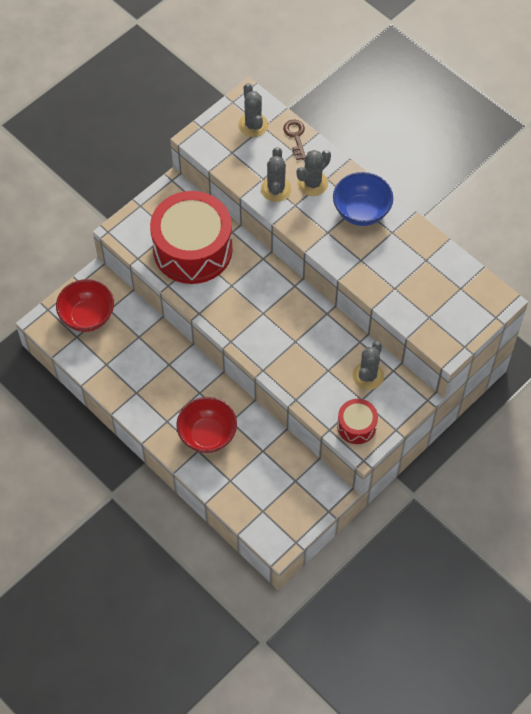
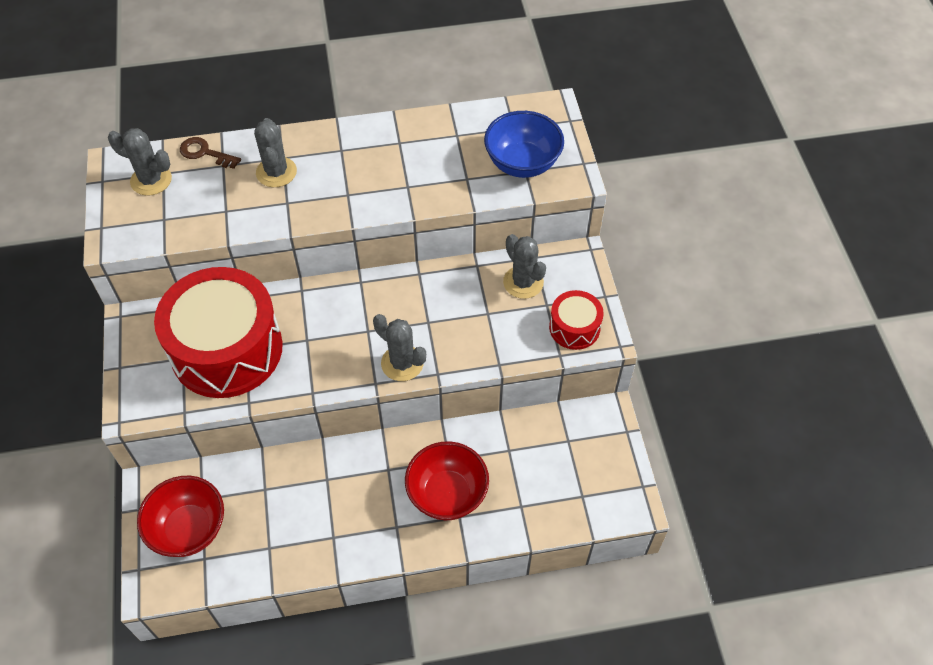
camera: 55 degrees left, 5 degrees down
(276, 189) = (250, 207): grey cactus -> grey cactus (402, 363)
(361, 211) = (350, 152): blue bowl -> blue bowl (522, 163)

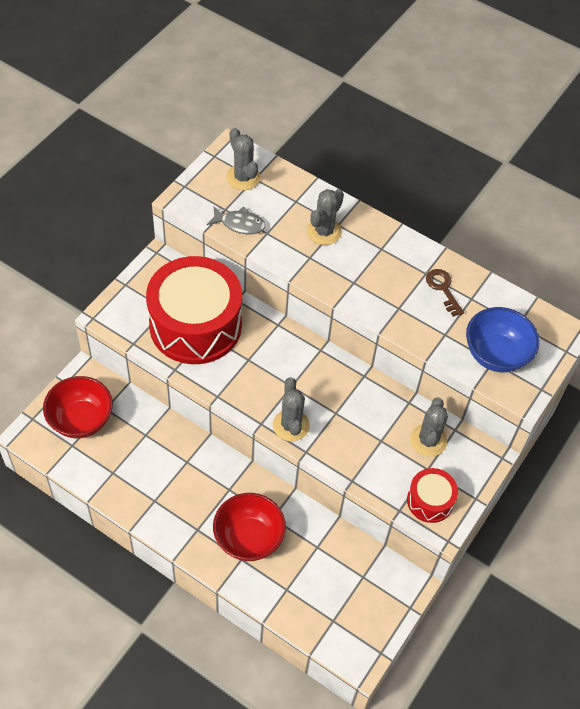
camera: 40 degrees right, 0 degrees up
(192, 222) = (239, 224): none -> grey fish
(205, 153) = (293, 184): brown key -> brown key (443, 289)

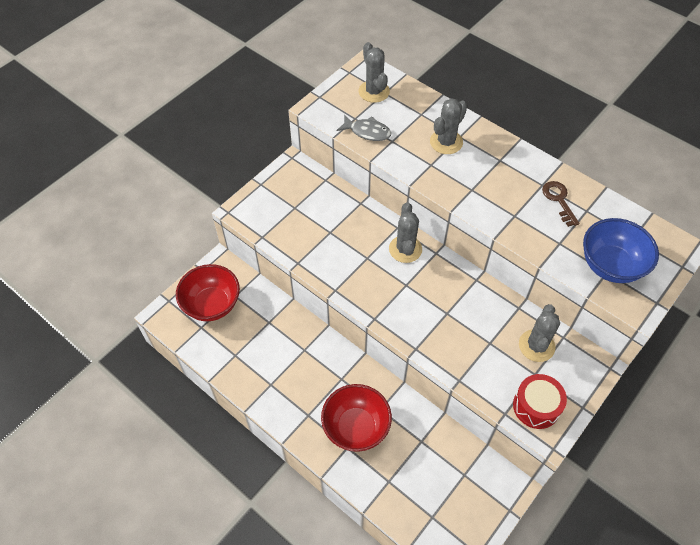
camera: 10 degrees right, 0 degrees up
(195, 325) = (321, 223): red drum -> none
(291, 425) = (403, 322): grey cactus -> grey cactus (405, 249)

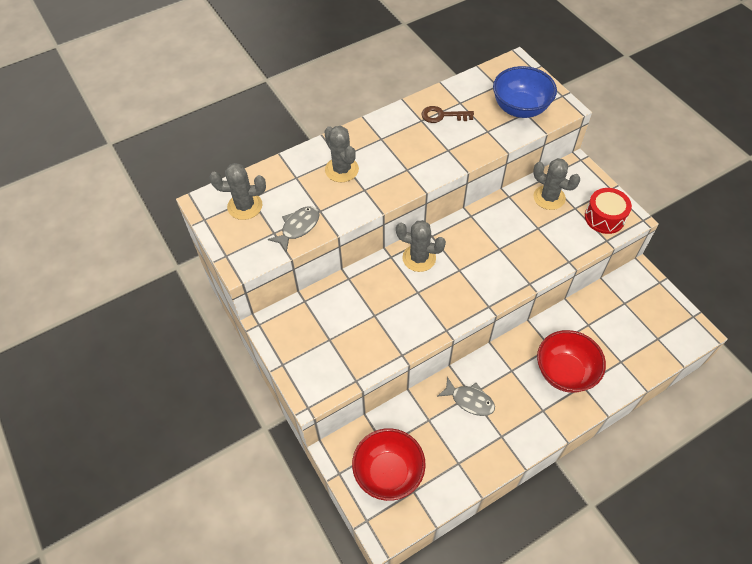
camera: 70 degrees left, 0 degrees up
(298, 350) = (469, 400): none -> grey fish

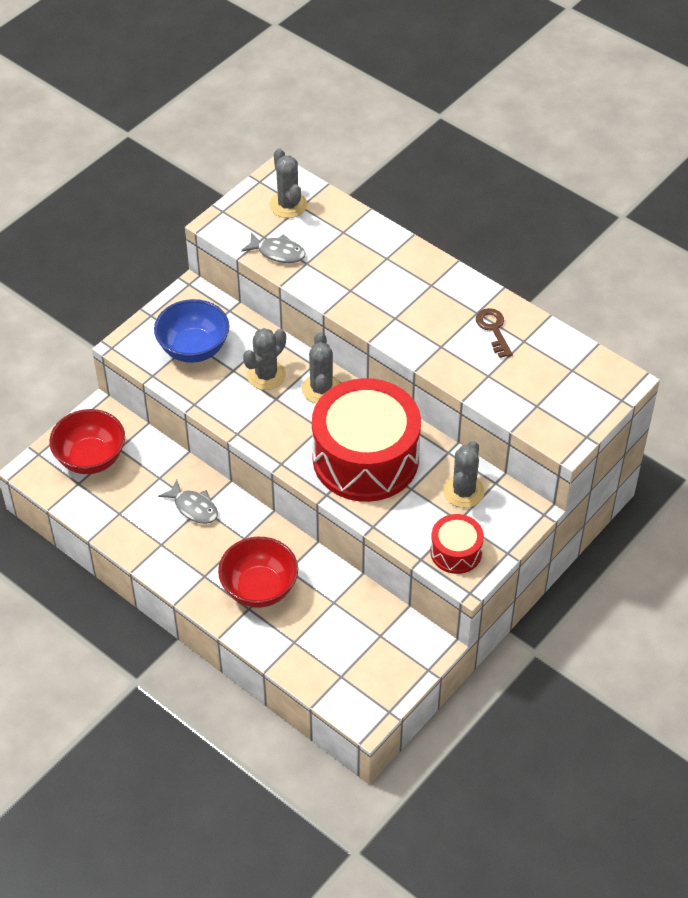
camera: 70 degrees right, 5 degrees down
(341, 170) = (370, 264): grey cactus -> grey cactus (266, 375)
(469, 400) = (193, 507): grey fish -> grey fish turned 60 degrees counterclockwise
(500, 248) = (365, 458): none -> red drum
(520, 108) = (541, 399): blue bowl -> blue bowl (193, 349)

